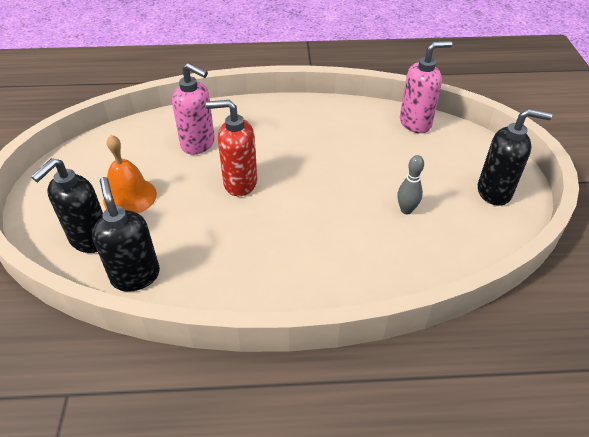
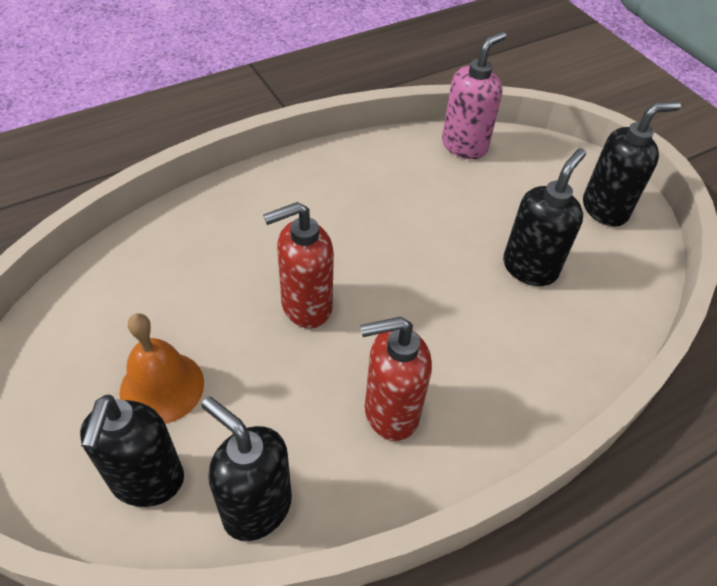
camera: 30 degrees left, 5 degrees up
(198, 144) = (207, 267): pink soap dispenser -> none
(248, 258) = (390, 412): none -> red soap dispenser
(406, 210) = (530, 268): grey bowling pin -> black soap dispenser

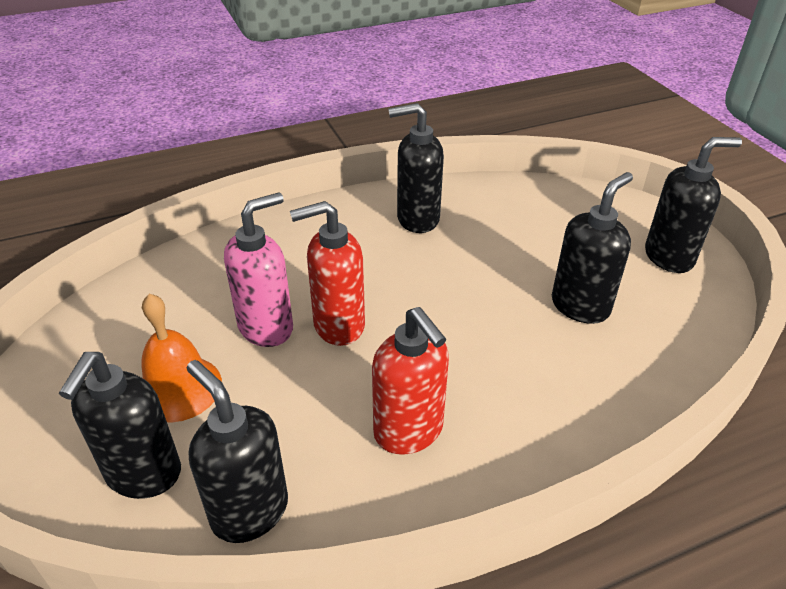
camera: 10 degrees right, 10 degrees down
(363, 181) = (417, 219): none -> black soap dispenser
(390, 412) = (409, 431): red soap dispenser -> red soap dispenser turned 120 degrees counterclockwise
(464, 146) = (525, 193): pink soap dispenser -> pink soap dispenser (266, 327)

